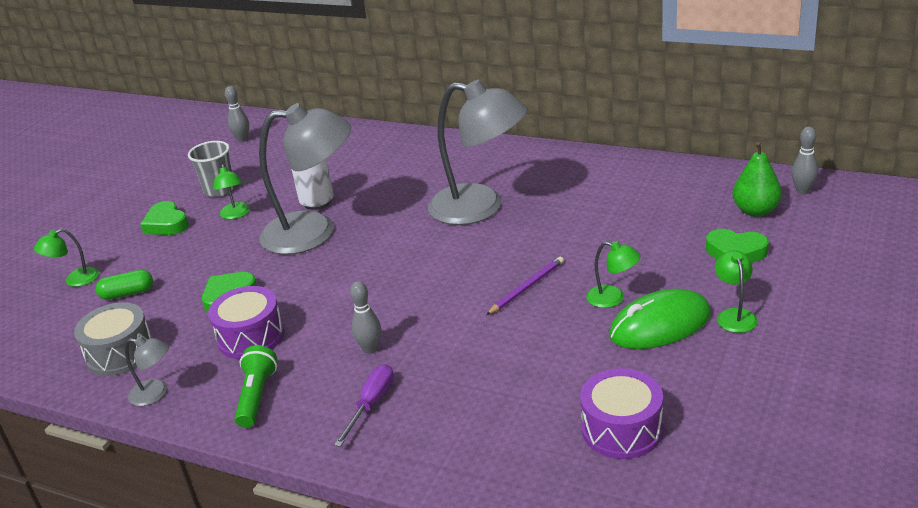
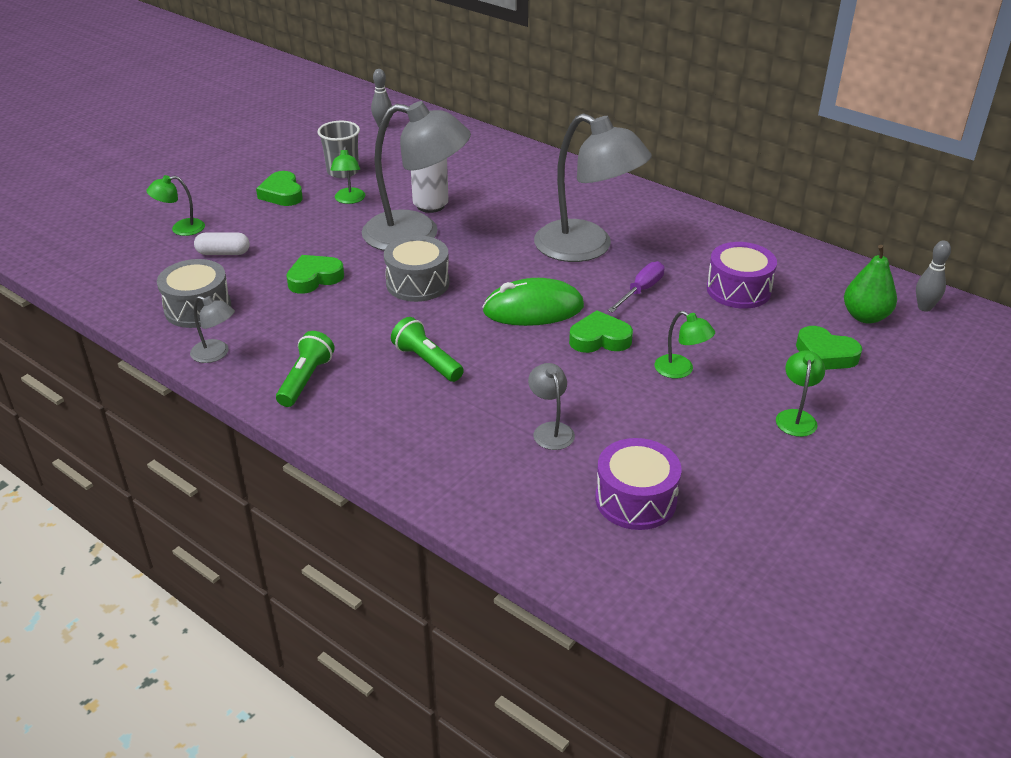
camera: 10 degrees right, 5 degrees up
(127, 293) = (223, 253): green capsule -> white capsule
(251, 336) = (321, 322): purple drum -> purple drum (738, 290)
(333, 277) = (417, 283): none -> grey drum
(370, 349) = (427, 361): grey bowling pin -> green flashlight
(371, 404) = (408, 414): purple screwdriver -> purple screwdriver (641, 290)
(515, 384) = (550, 430): none -> grey lamp
(526, 288) = (599, 339): purple pencil -> green heart
(660, 325) = (716, 408): green mouse -> green mouse (533, 309)

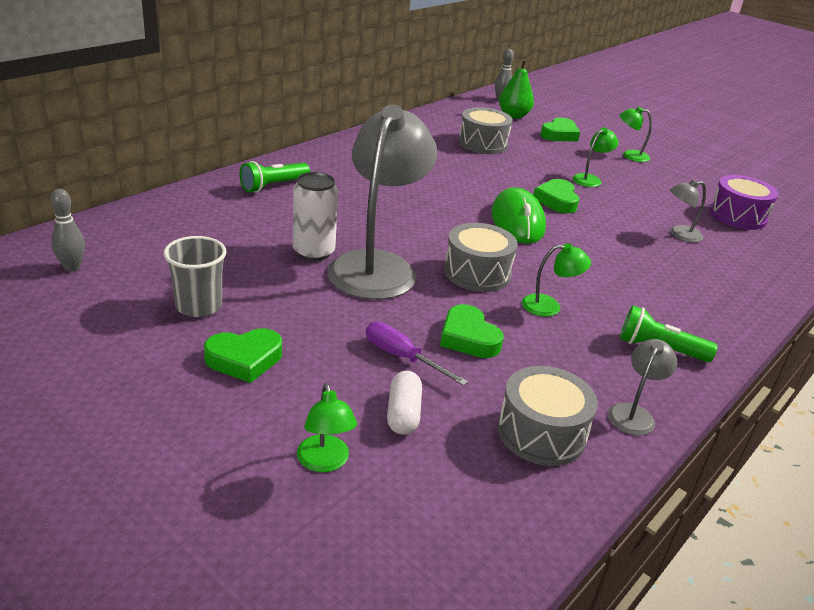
camera: 90 degrees left, 5 degrees down
(349, 200) = (282, 305): green lamp -> green lamp (549, 306)
(427, 361) = (608, 279): green flashlight -> green flashlight (273, 186)
(586, 248) = (416, 186): grey lamp -> none
(641, 290) = (485, 175): purple screwdriver -> purple screwdriver (402, 357)
(738, 290) = (483, 143): purple drum -> grey drum

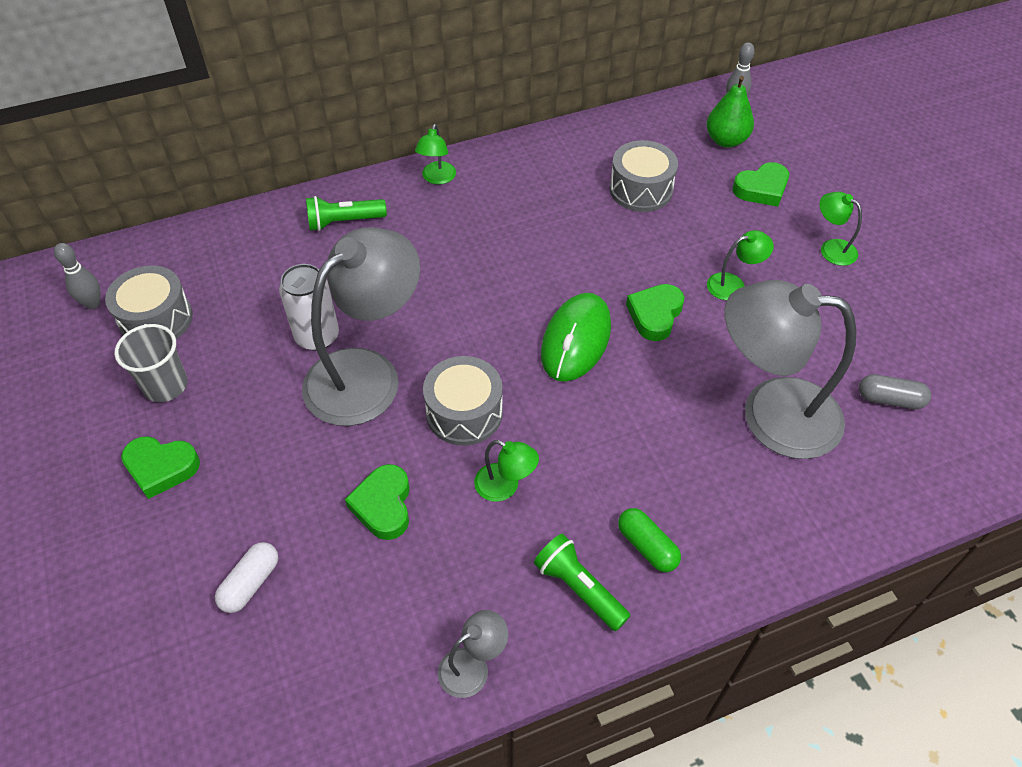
camera: 30 degrees right, 20 degrees up
(325, 462) = (147, 615): green lamp -> green lamp (437, 178)
(402, 357) = (300, 511): purple screwdriver -> none
(541, 433) = (359, 655): grey drum -> grey drum (156, 319)
(678, 315) = (647, 546): none -> green capsule
(679, 235) = (770, 414): grey lamp -> grey lamp, size x2.34
(738, 216) = (889, 399): purple drum -> grey capsule

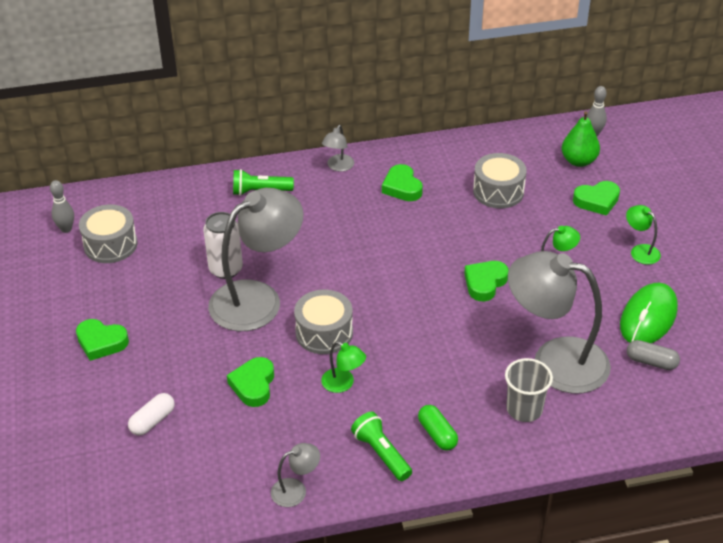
camera: 10 degrees right, 10 degrees down
(165, 385) = (111, 290): grey cup -> grey cup (524, 409)
(437, 178) = (338, 167): green lamp -> grey lamp
(522, 197) = (402, 187): none -> green heart
(576, 340) = (419, 293): green mouse -> green mouse (648, 317)

